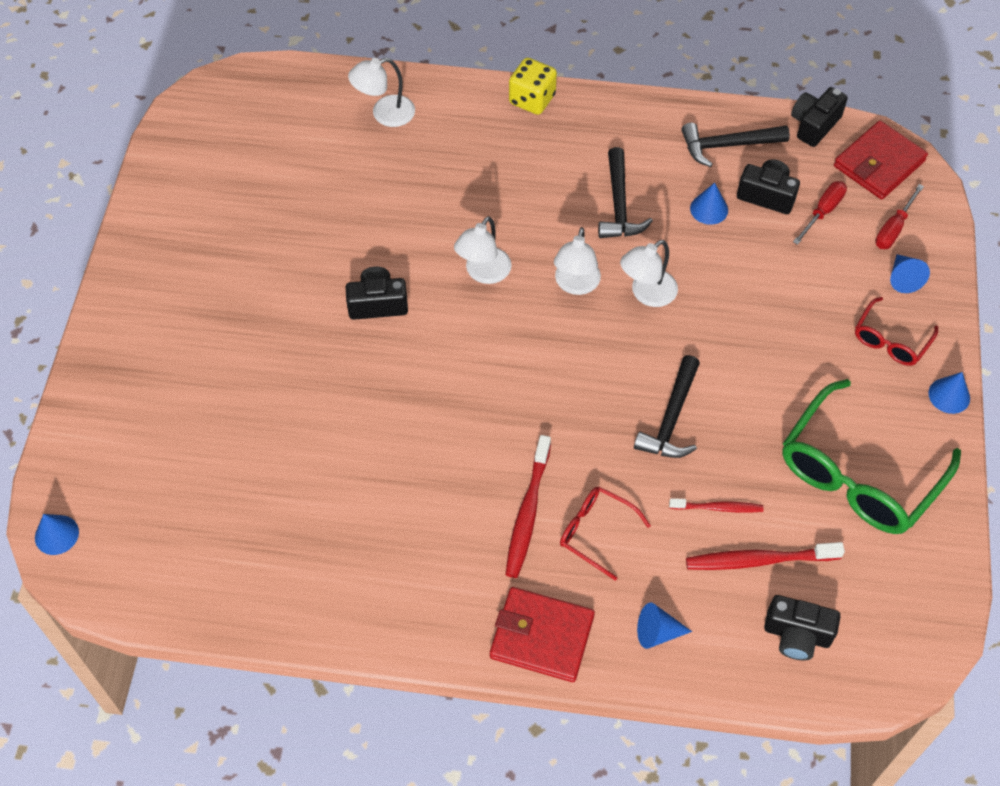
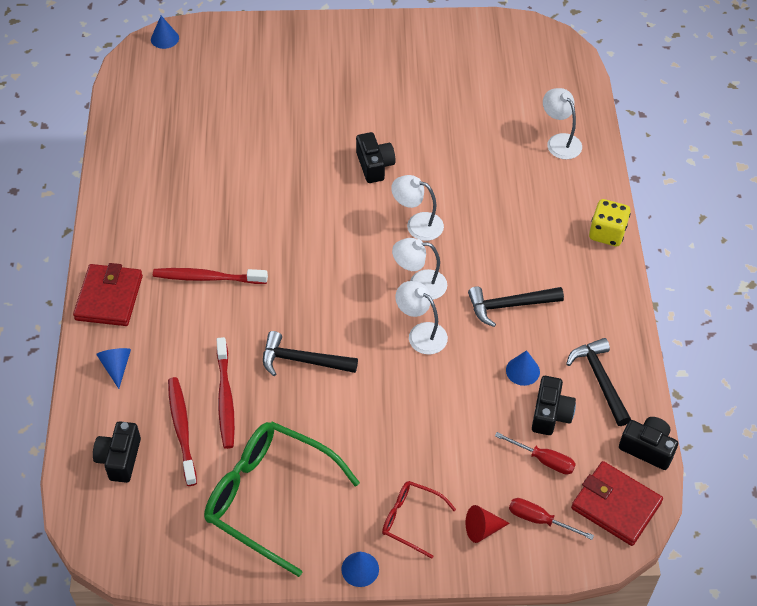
camera: 80 degrees right, 5 degrees down
(595, 532) = (195, 321): red glasses -> none
(718, 508) = (225, 398): red toothbrush -> red toothbrush, size x1.63
(903, 278) = (482, 529): blue cone -> red cone

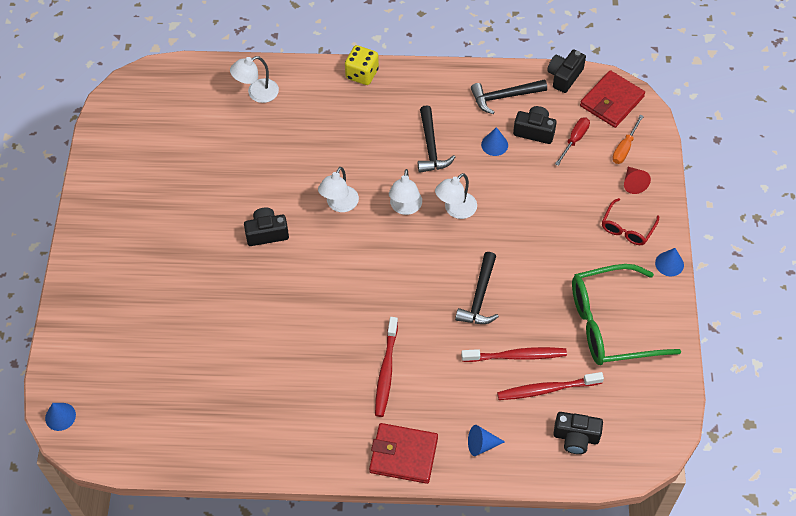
camera: 85 degrees left, 5 degrees up
(269, 498) = (610, 324): green glasses -> green glasses turned 45 degrees clockwise
(539, 520) = (625, 148): red screwdriver -> orange screwdriver

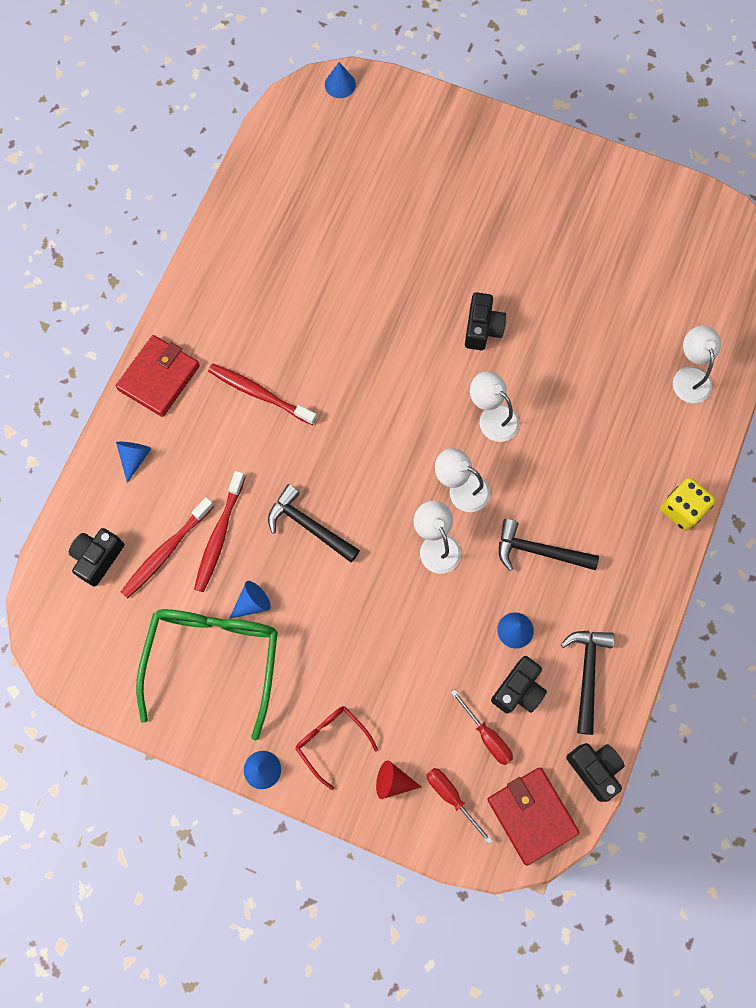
camera: 110 degrees right, 15 degrees up
(546, 389) = (166, 551): red toothbrush -> red toothbrush turned 150 degrees counterclockwise
(556, 313) = (252, 603): none -> blue cone
(625, 148) = (451, 797): orange screwdriver -> red screwdriver

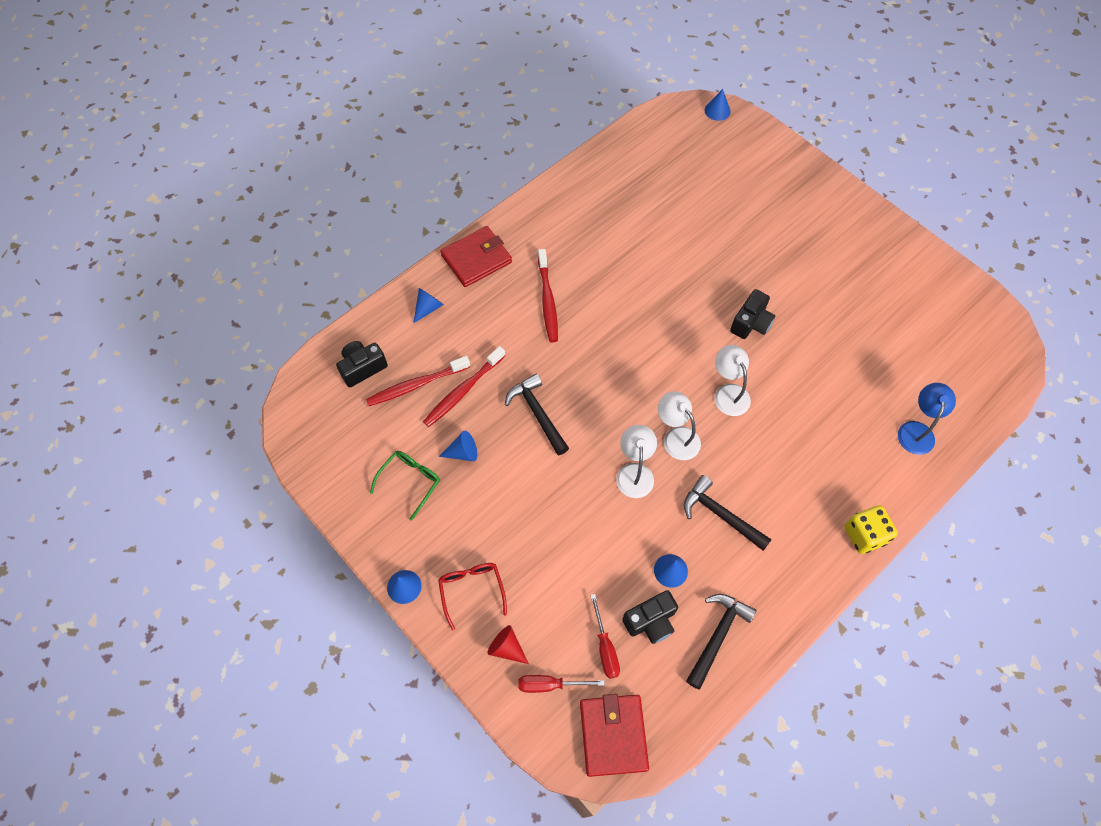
camera: 25 degrees right, 10 degrees down
(213, 659) = (410, 482): green glasses -> green glasses, size x0.50
(259, 393) = (547, 300): red toothbrush -> red toothbrush turned 150 degrees counterclockwise
(451, 797) = (550, 684): red screwdriver -> red screwdriver turned 75 degrees counterclockwise
(594, 769) = (688, 722): black camera -> none
(690, 376) = (917, 430): white lamp -> blue lamp

